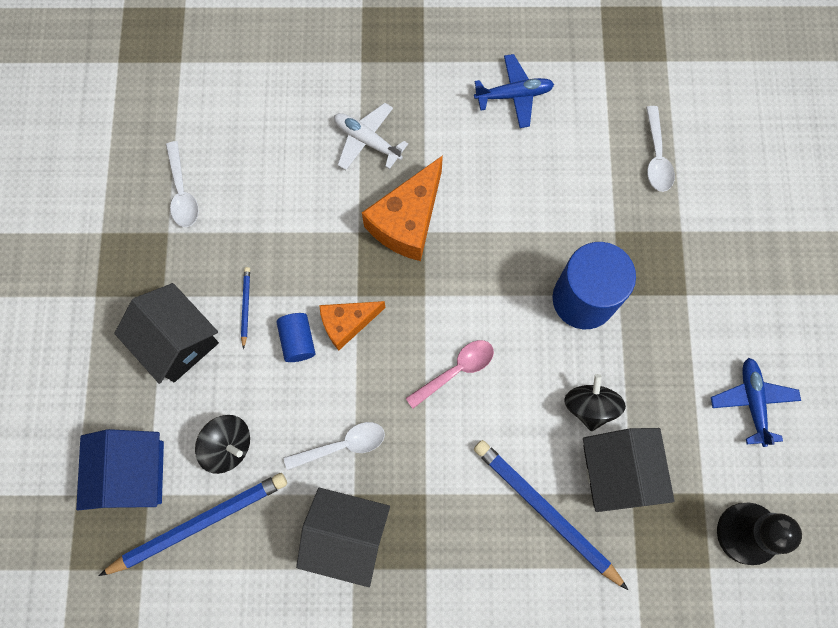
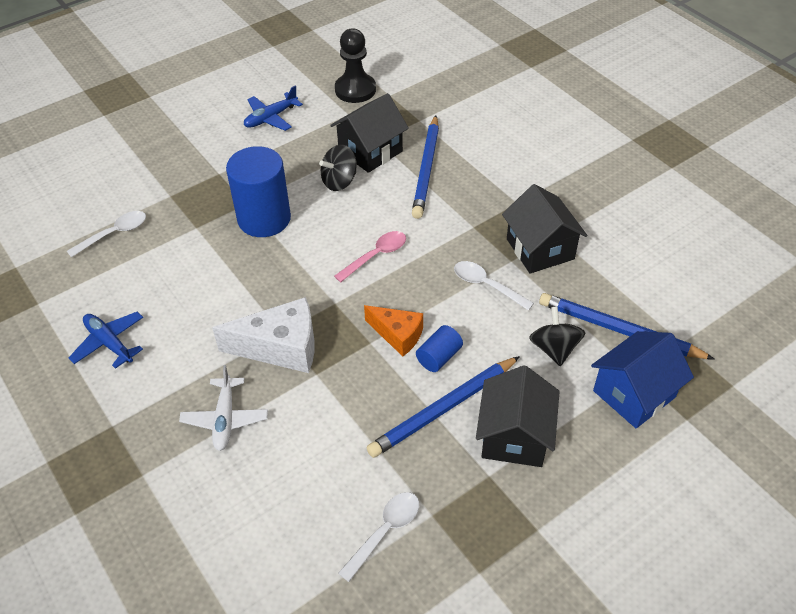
camera: 125 degrees left, 25 degrees down
(246, 306) = (443, 409): blue pencil -> blue pencil, size x2.25
(407, 221) = (281, 347): orange cheese -> white cheese
(456, 370) = (376, 256): pink spoon -> pink spoon turned 120 degrees clockwise

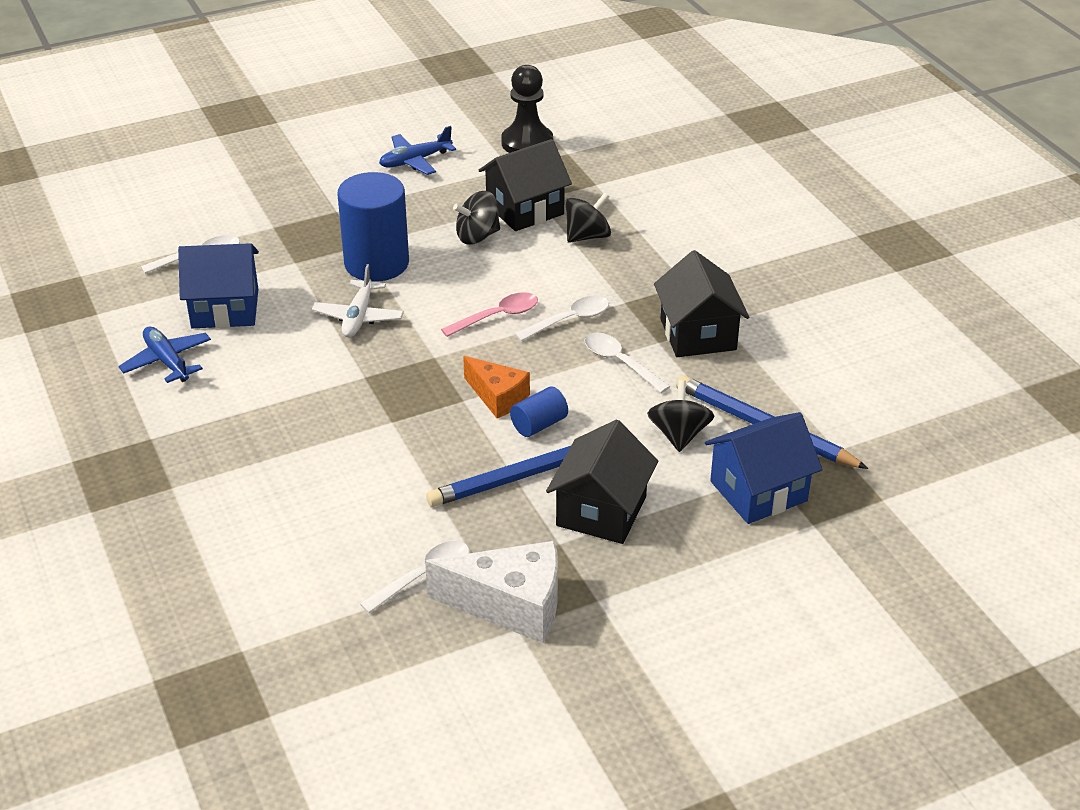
camera: 10 degrees right, 10 degrees down
(148, 282) = (225, 308): none -> blue house
(225, 419) = (276, 449): white plane -> white plane (358, 317)
(281, 347) = (359, 391): white cheese -> white cheese (511, 605)
(426, 169) = (587, 236): blue pencil -> black spinning top
(435, 250) = (569, 320): none -> white spoon

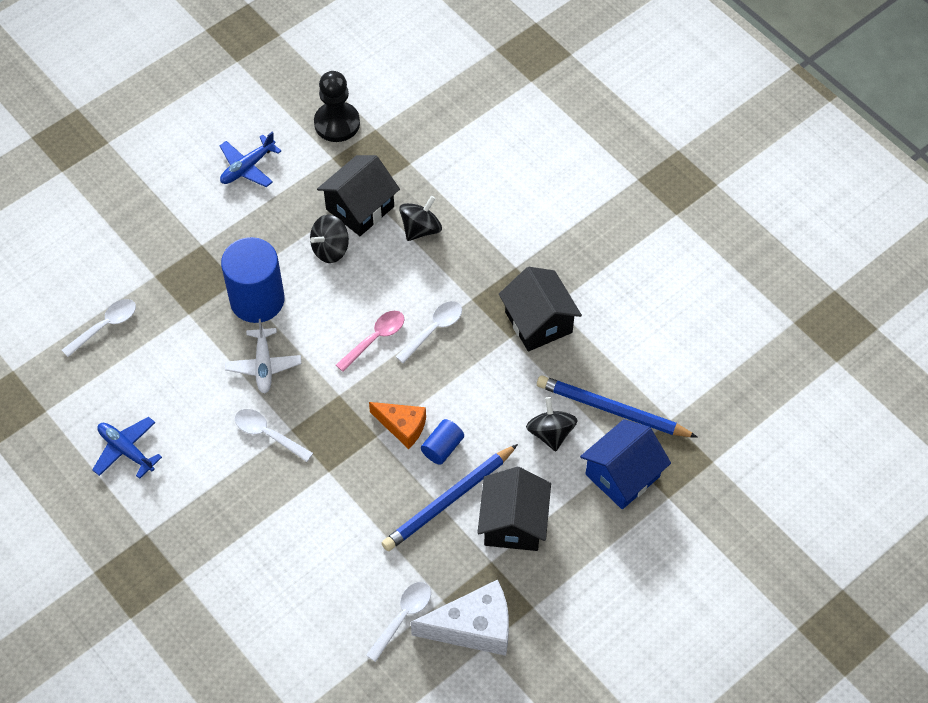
camera: 15 degrees left, 20 degrees up
(225, 308) = (151, 381): blue house -> none
(620, 362) = (486, 367): white spoon -> white spoon (267, 434)

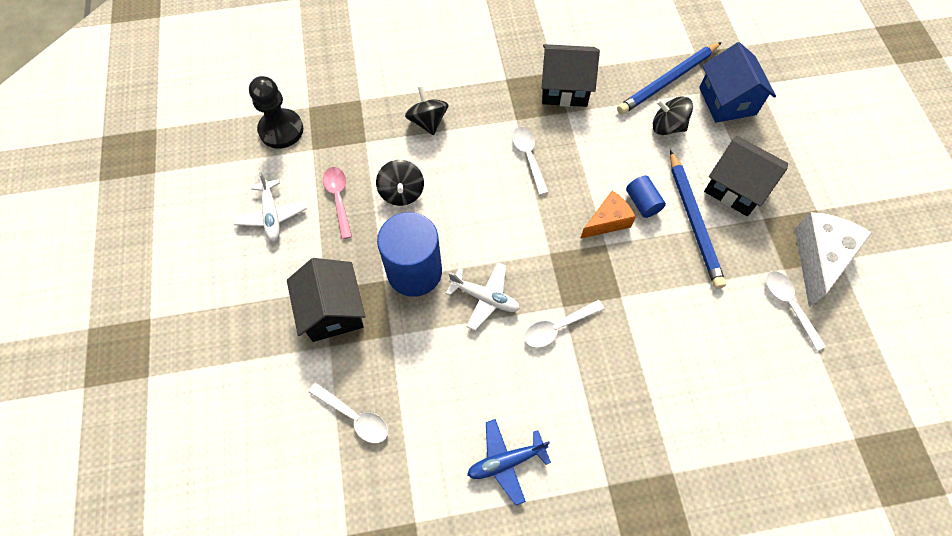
camera: 60 degrees left, 5 degrees up
(105, 326) = (355, 417): white spoon -> white spoon turned 135 degrees clockwise
(247, 167) = (271, 215): blue plane -> white plane
(360, 208) = (377, 153): black house -> black house (333, 311)
(375, 338) = (511, 201): pink spoon -> pink spoon (338, 199)

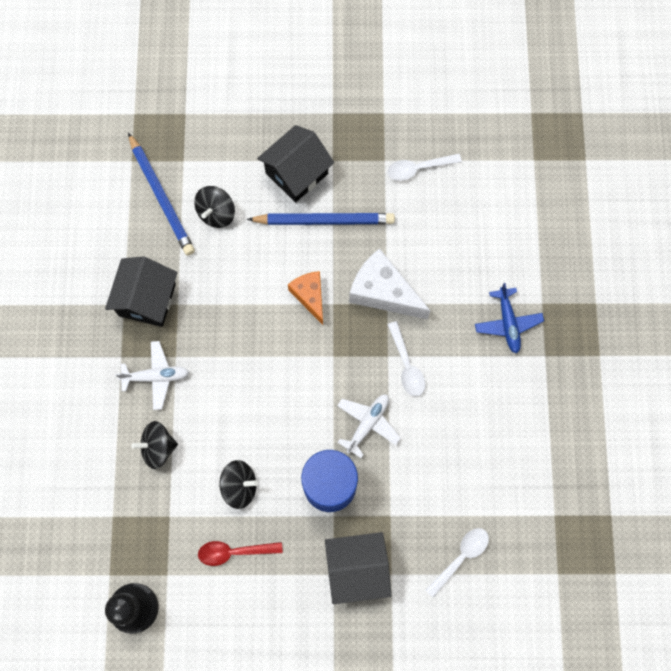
camera: 80 degrees left, 10 degrees up
(271, 215) = (240, 623): white plane -> white plane (156, 377)
(338, 199) = (234, 552): pink spoon -> red spoon
(506, 461) = (516, 433): blue plane -> blue plane (507, 323)
(528, 157) = (224, 354): white spoon -> none
(642, 203) = (296, 260): blue cylinder -> none
(727, 101) = (199, 149): blue house -> none
(819, 259) = (380, 129): white cheese -> white cheese (383, 292)

